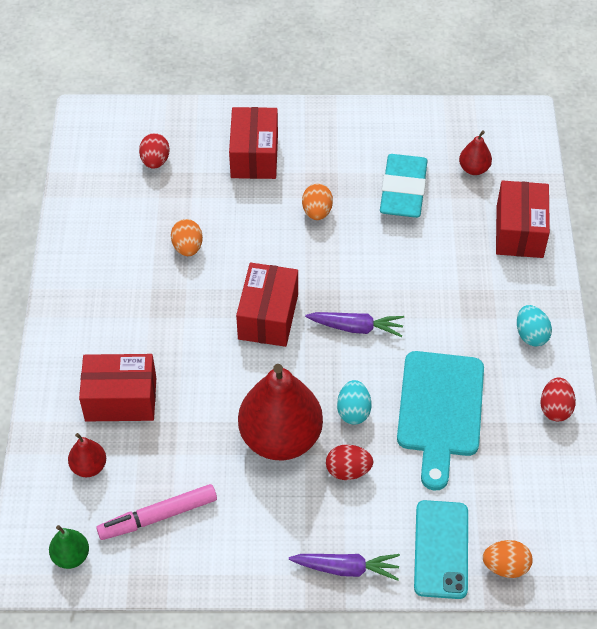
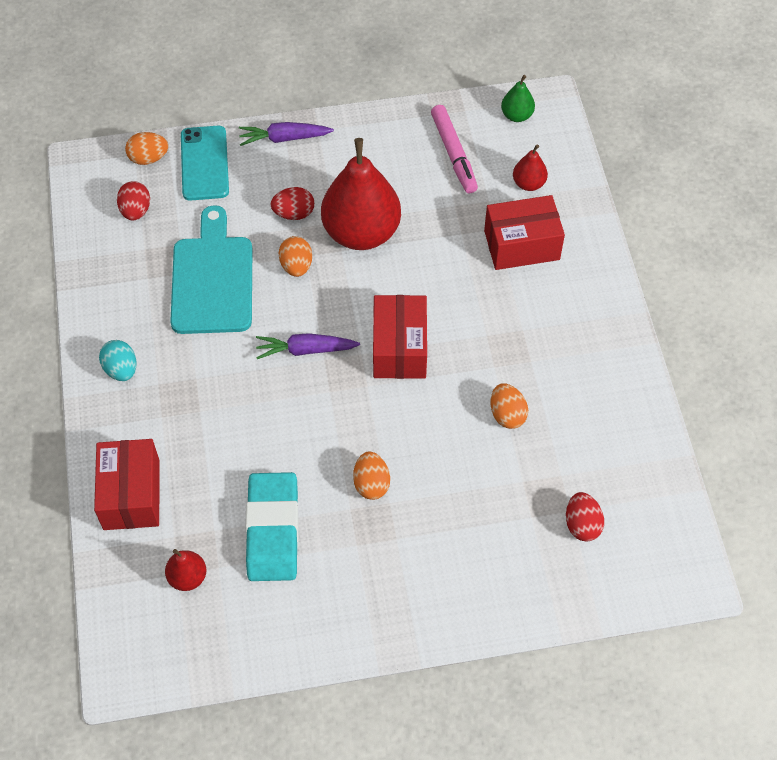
camera: 170 degrees right, 5 degrees up
(158, 517) = (454, 154): pink marker -> pink marker turned 105 degrees clockwise
(254, 156) = (463, 552): red box -> none
(353, 411) = (296, 266): turquoise egg -> orange egg
(555, 408) = (99, 297): red egg -> red egg (136, 211)

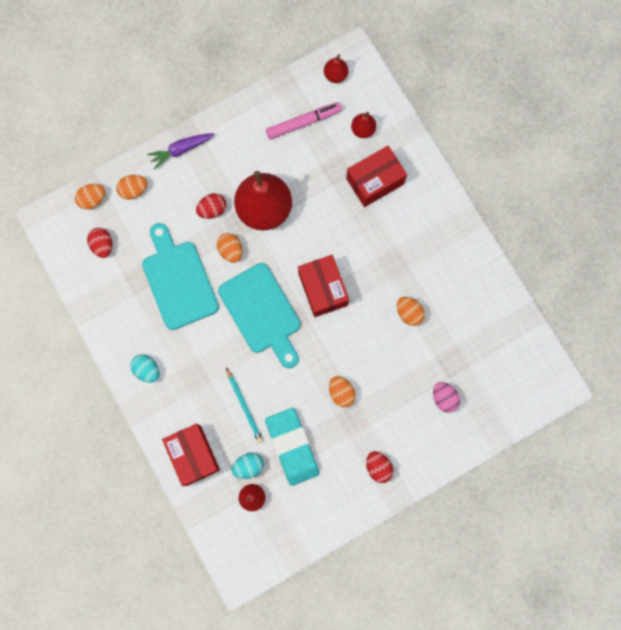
camera: 20 degrees left, 20 degrees up
(201, 534) = (248, 466): none -> turquoise egg
(204, 163) = (133, 190): turquoise phone -> orange egg
(229, 456) = (244, 406): none -> turquoise pencil
(305, 350) = (262, 312): purple carrot -> turquoise cutting board
(454, 154) = (303, 122): pink marker -> pink marker turned 75 degrees counterclockwise
(516, 115) = (335, 75): green pear -> red pear
(516, 540) = (444, 398): none -> pink egg
(582, 525) = (480, 373): red egg -> red egg (378, 467)

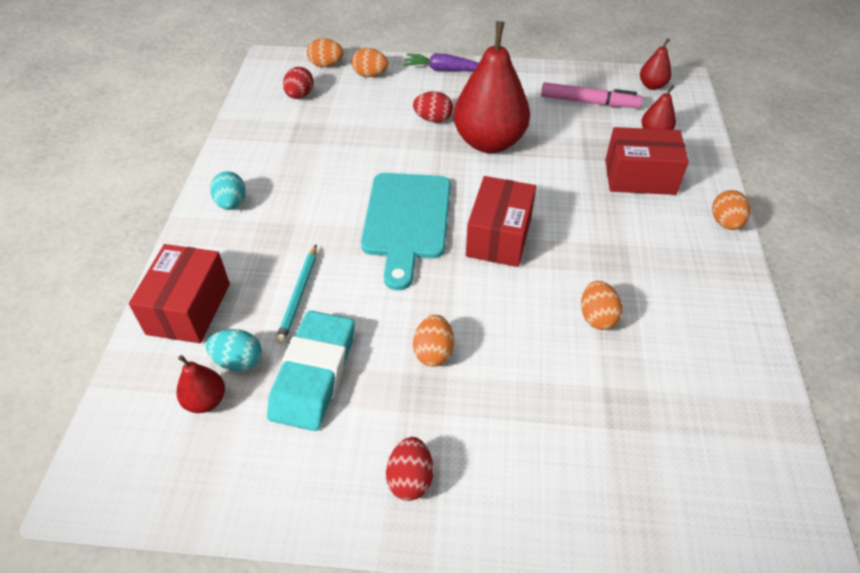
camera: 35 degrees right, 30 degrees down
(178, 281) = (343, 152): turquoise cutting board -> none
(230, 250) = (422, 156): orange egg -> orange egg (725, 223)
(444, 398) = (583, 448): pink egg -> none

